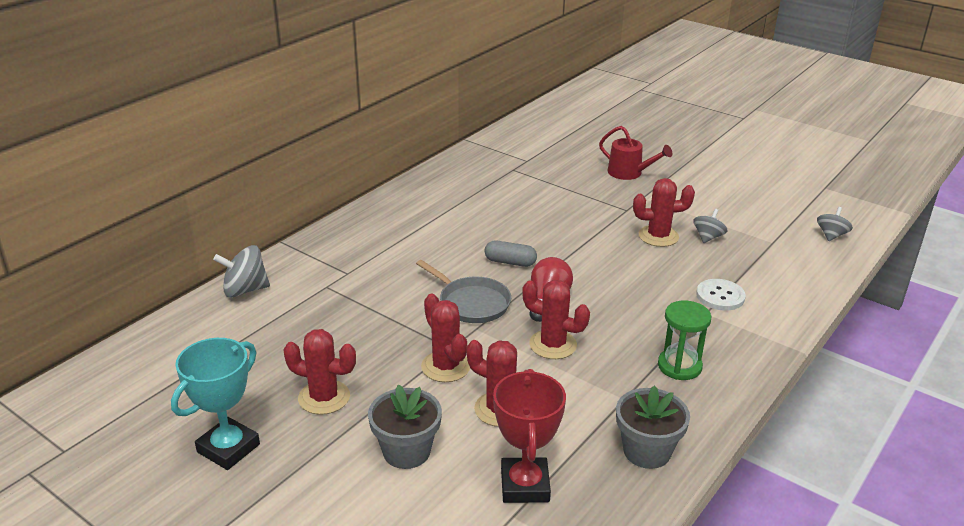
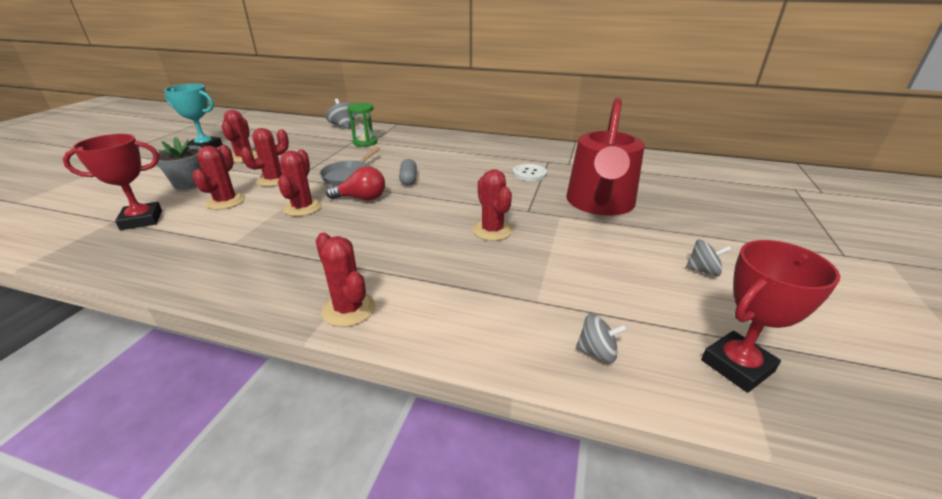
camera: 70 degrees right, 0 degrees up
(629, 173) = (600, 204): red watering can -> red watering can, size x2.01
(647, 451) = (161, 260): grey flower pot -> none
(679, 366) = (276, 263): green hourglass -> green hourglass (365, 142)
(708, 237) = (512, 257): grey spinning top -> grey spinning top (703, 270)
(720, 296) = (400, 274): white button -> white button (529, 174)
(767, 328) = (349, 309): none -> red cactus
(847, 197) = (737, 366): none -> red trophy

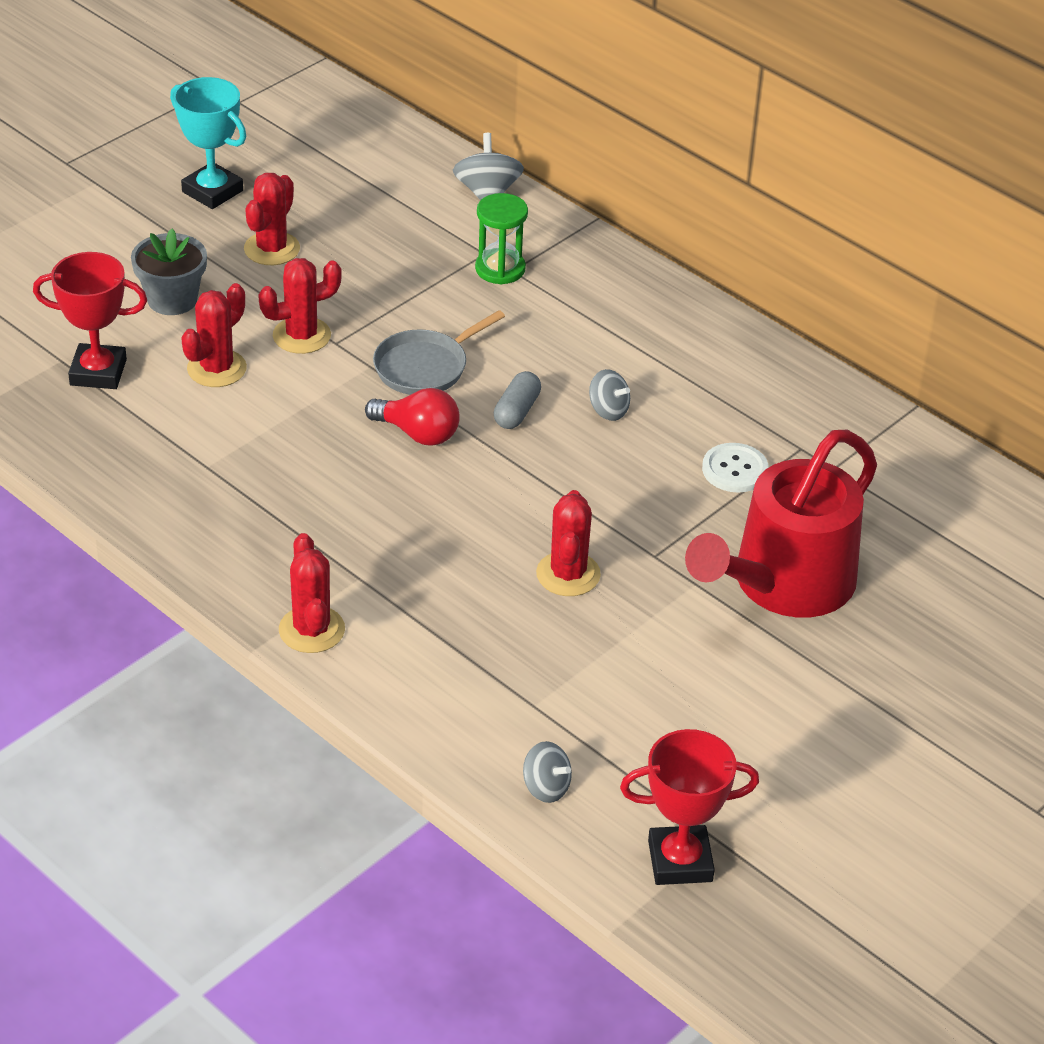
camera: 25 degrees right, 10 degrees up
(303, 208) = (322, 424): red cactus -> none
(703, 270) = (794, 750): grey spinning top -> grey spinning top (608, 410)

